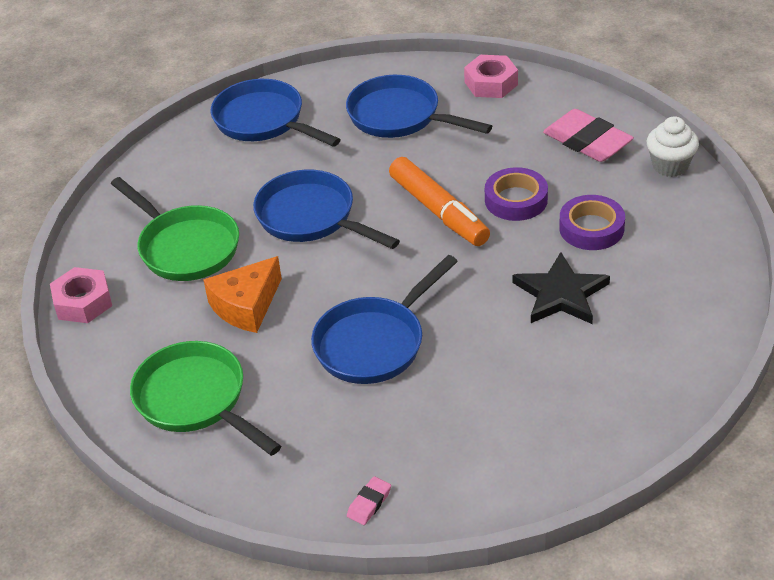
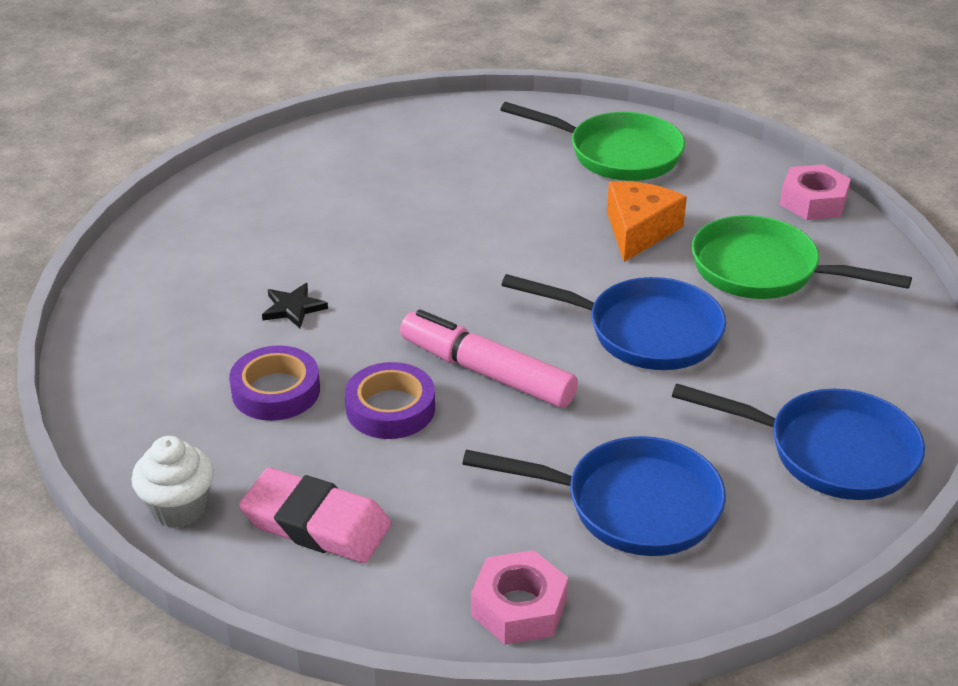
camera: 155 degrees right, 5 degrees down
(369, 503) = (409, 123): pink eraser -> none
(374, 343) = (478, 226): blue pan -> none
(439, 211) = (486, 372): orange marker -> pink marker
(560, 294) = (293, 308): black star -> black star, size x0.56

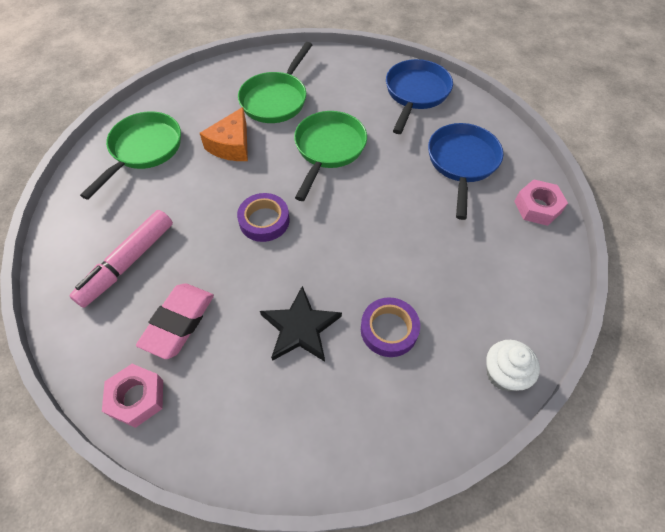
camera: 90 degrees left, 20 degrees up
(293, 308) = (300, 327): black star -> black star, size x1.78
(316, 523) = (501, 297): pink eraser -> pink eraser (178, 322)
(390, 408) = (400, 265): purple tape -> purple tape (264, 221)
(486, 372) = (365, 219): pink marker -> pink marker (127, 263)
(639, 231) = (231, 145): orange cheese -> orange cheese turned 90 degrees counterclockwise
(644, 332) = (328, 149): blue pan -> green pan
(813, 201) = (214, 74): pink nut -> pink nut (137, 398)

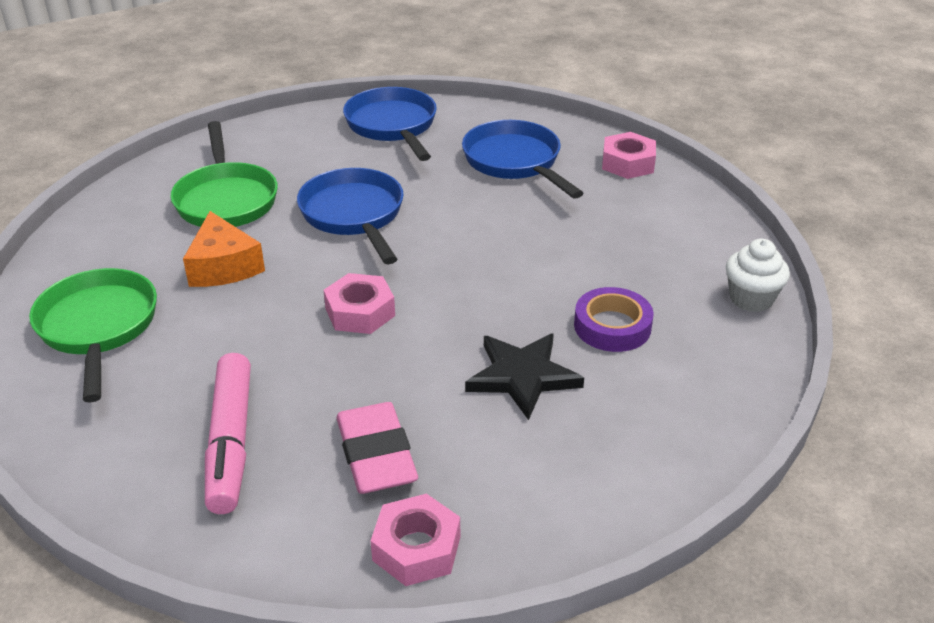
camera: 40 degrees left, 20 degrees down
(264, 221) = (360, 312): purple tape -> pink nut
(328, 149) = (354, 215): green pan -> blue pan

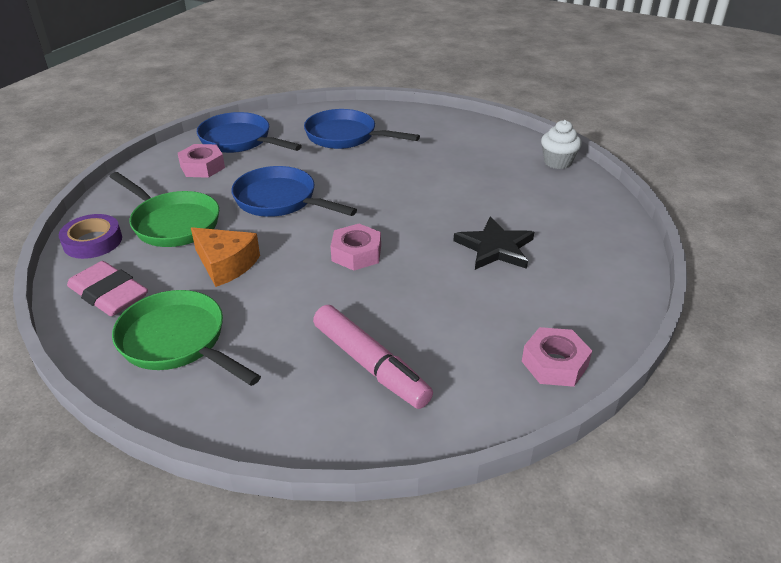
camera: 35 degrees left, 0 degrees up
(376, 455) = (468, 327): pink eraser -> pink eraser (109, 294)
(612, 326) = (508, 202): purple tape -> purple tape (93, 241)
(628, 163) = (411, 116): pink nut -> pink nut (202, 167)

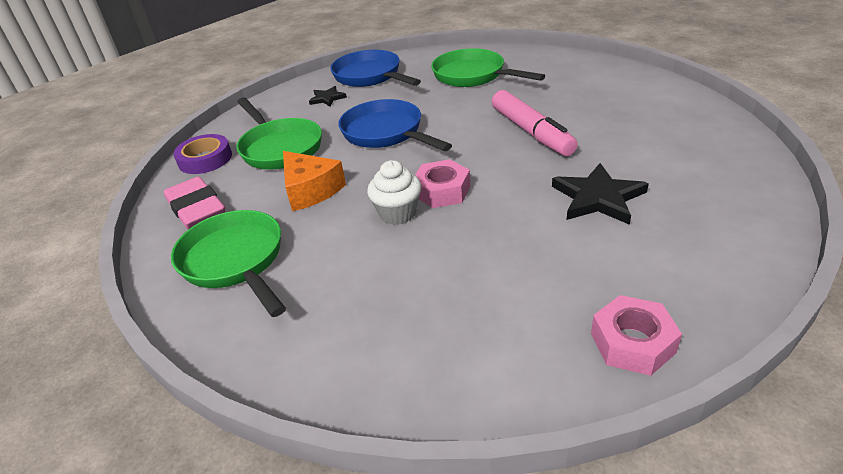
camera: 20 degrees right, 0 degrees up
(202, 167) = (327, 98): pink nut -> black star
(345, 136) = (472, 75): blue pan -> green pan
(370, 365) = (413, 312): pink marker -> pink marker (531, 132)
(557, 162) = (701, 110): white cupcake -> white cupcake (397, 213)

